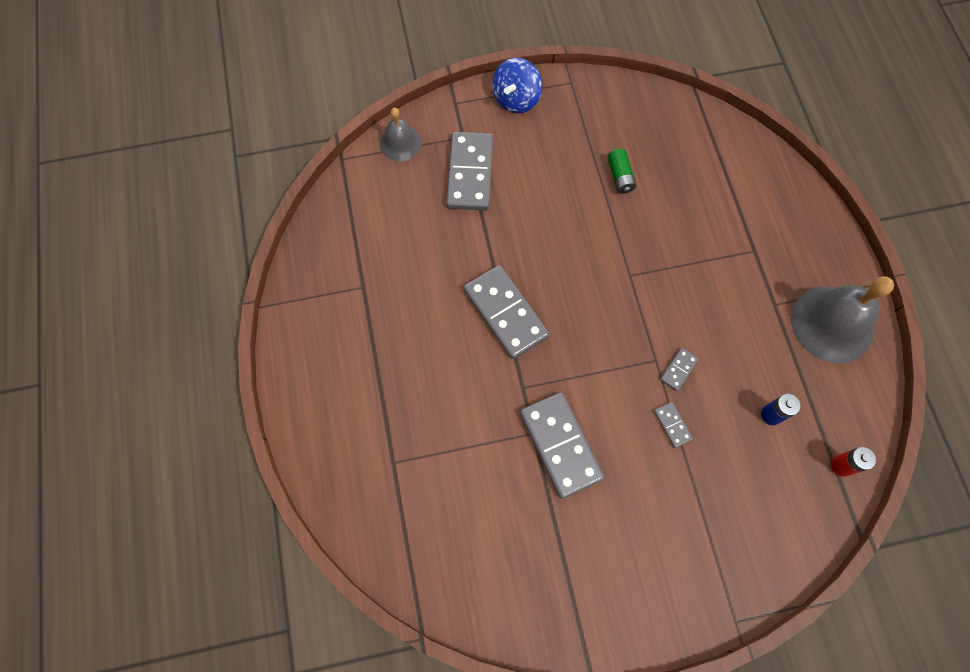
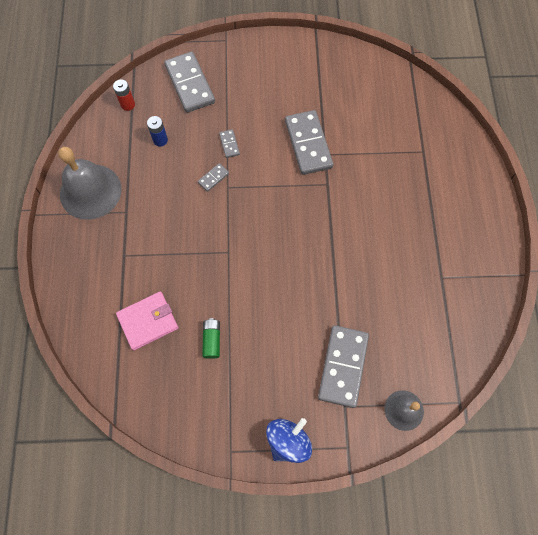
camera: 170 degrees left, 0 degrees up
(505, 313) = (331, 238): grey domino -> grey domino (190, 84)
(697, 184) = (148, 321): none -> pink wallet

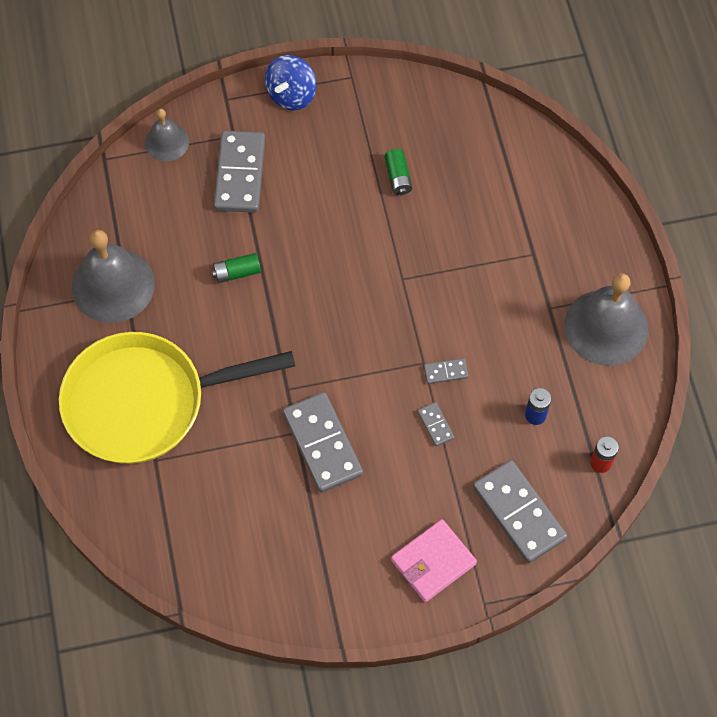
camera: 170 degrees right, 5 degrees down
(148, 321) = (479, 185): pink wallet -> pink wallet (433, 562)
(213, 178) = (445, 372): grey domino -> grey domino turned 45 degrees clockwise
(354, 278) = (237, 272): none -> green battery
(429, 191) = (144, 402): none -> yellow pan
(452, 283) = (113, 285): none -> grey bell

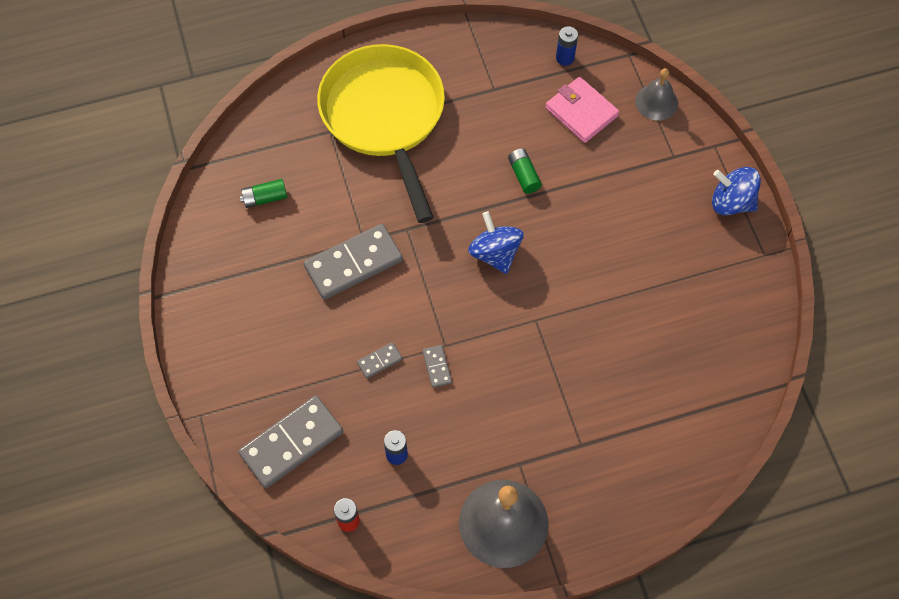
camera: 85 degrees right, 0 degrees up
(98, 219) = (565, 58): none -> blue battery
(113, 285) = (498, 78): grey bell -> none
(240, 174) = (631, 166): grey domino -> none
(325, 308) = (495, 253): none -> blue spinning top
(398, 177) = (652, 308): green battery -> green battery (265, 198)
(433, 562) = (240, 368): pink wallet -> pink wallet (581, 112)

